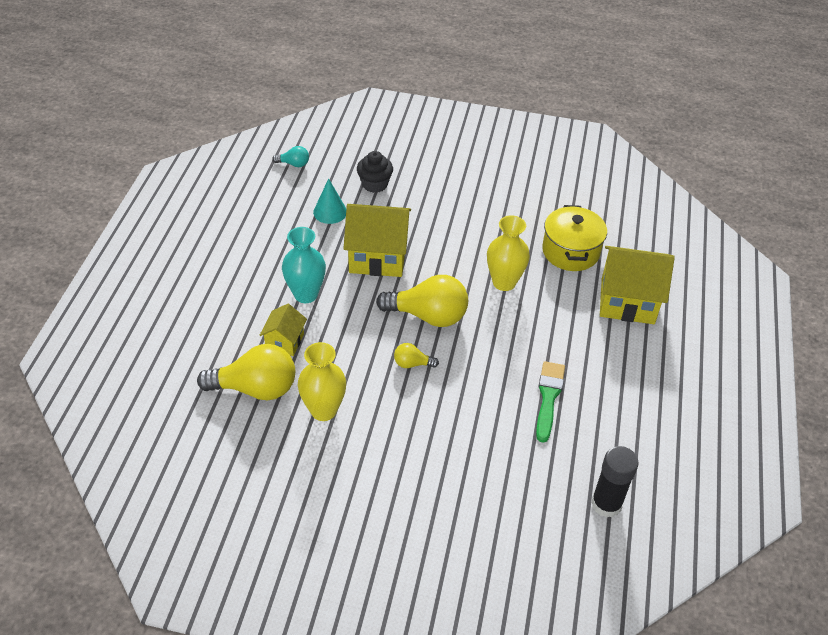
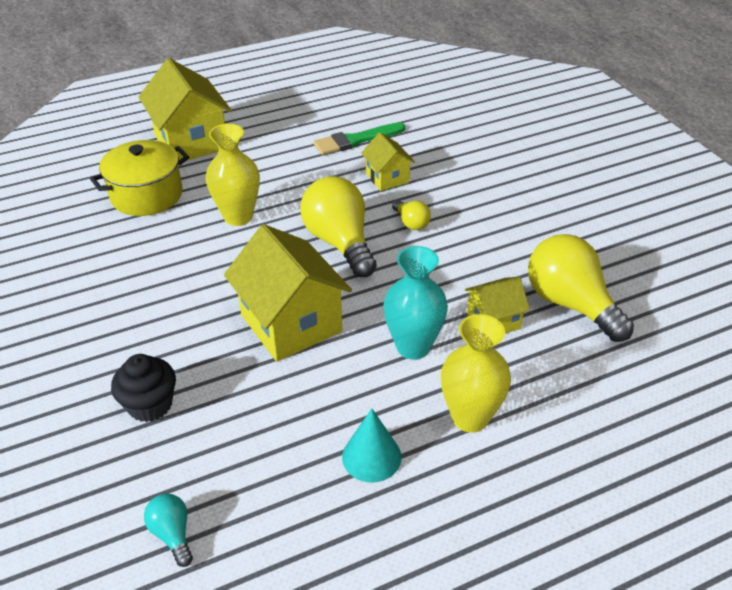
camera: 125 degrees left, 5 degrees down
(323, 410) = (530, 246): yellow vase -> yellow vase (470, 417)
(330, 212) = (249, 416): turquoise cone -> turquoise cone (371, 457)
(478, 384) = (387, 178): none -> yellow house
(606, 504) = (420, 86): black glue stick -> none

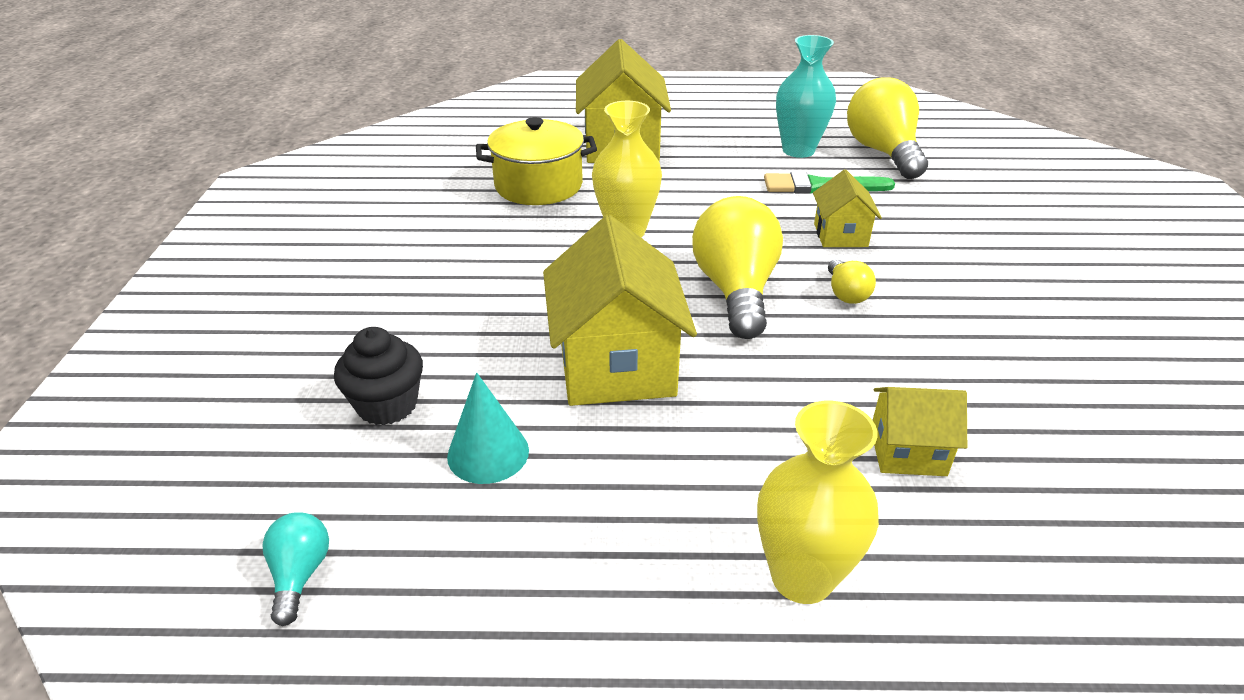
camera: 25 degrees right, 5 degrees down
(371, 457) = (621, 578): turquoise cone -> turquoise cone (488, 453)
(413, 346) = (766, 447): turquoise vase -> turquoise vase (798, 150)
(570, 304) = (1049, 467): yellow light bulb -> yellow light bulb (883, 152)

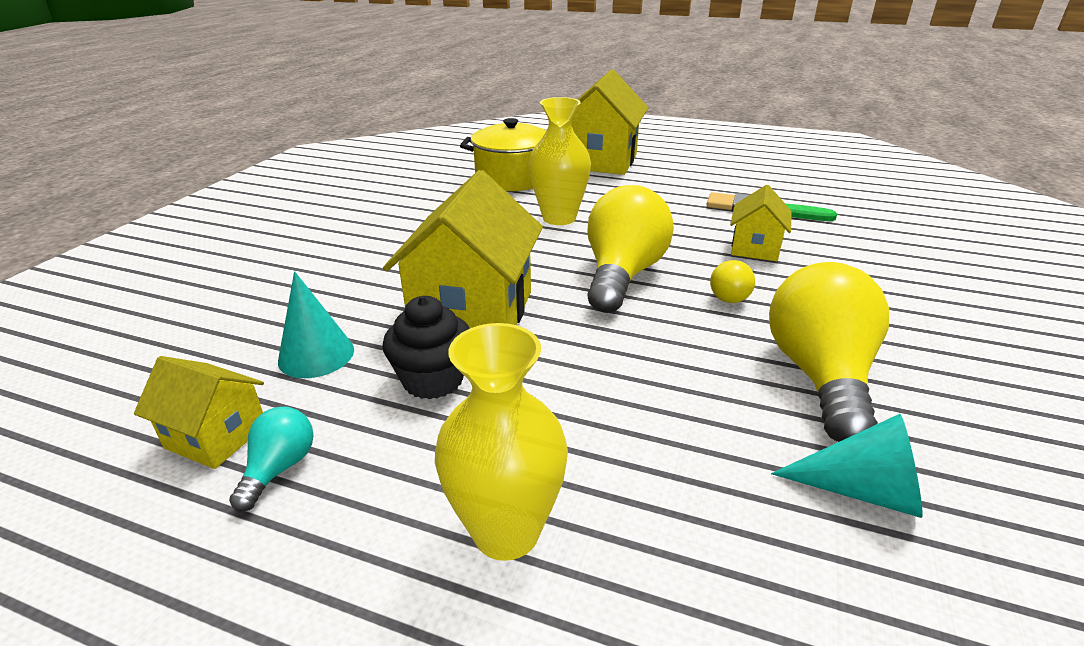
camera: 20 degrees right, 5 degrees down
(300, 575) = (104, 409): turquoise light bulb -> turquoise light bulb (279, 468)
(387, 405) = (273, 305): black cupcake -> black cupcake (433, 380)
(798, 150) = (757, 181): turquoise vase -> none
(883, 152) = (841, 192): yellow light bulb -> yellow light bulb (820, 376)
(907, 451) = (701, 442): yellow house -> yellow house (216, 436)
(1046, 461) = (861, 490): none -> turquoise cone

